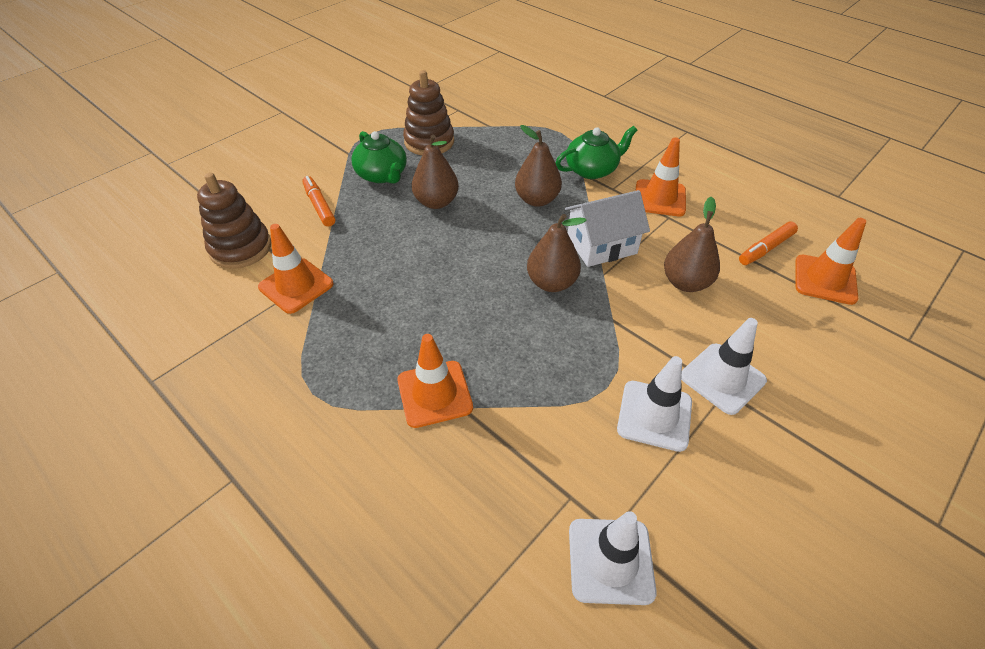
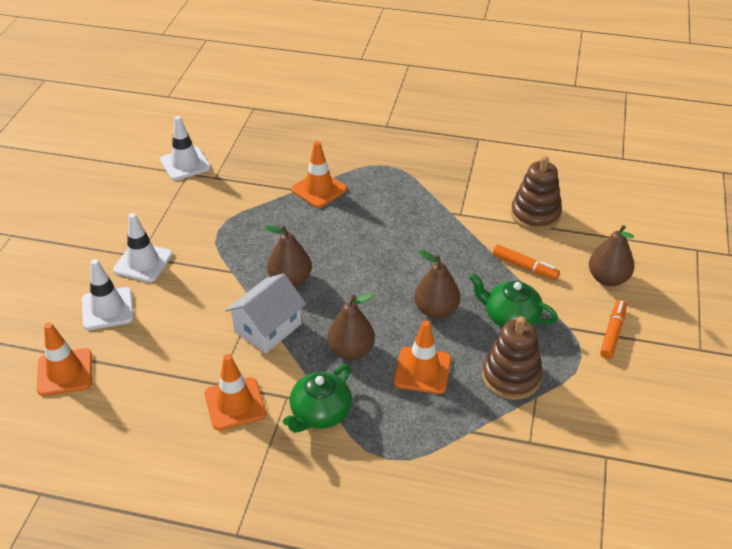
camera: 150 degrees right, 5 degrees down
(296, 286) = (465, 208): orange traffic cone -> orange traffic cone (422, 370)
(654, 415) = (182, 226): white traffic cone -> white traffic cone (108, 309)
(685, 283) = (185, 321): brown pear -> brown pear (607, 278)
(766, 249) = (119, 384): orange marker -> orange marker (612, 333)

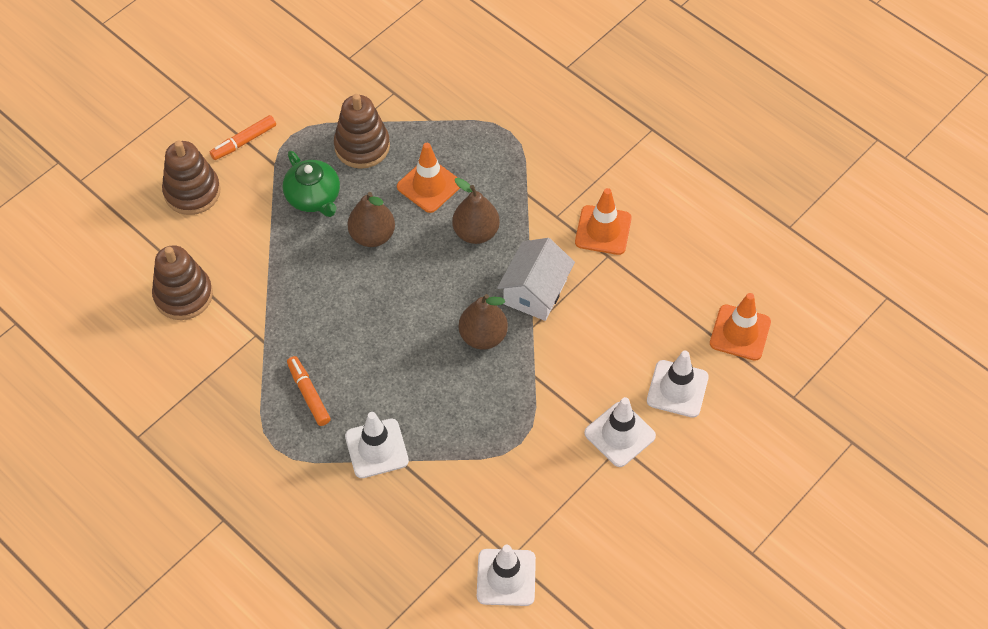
camera: 150 degrees left, 15 degrees up
(268, 328) = (535, 291): white house -> white house turned 45 degrees counterclockwise
(319, 189) = (376, 448): orange traffic cone -> white traffic cone
(320, 413) = (538, 189): green teapot -> none
(524, 267) = (253, 241): orange marker -> orange marker (308, 394)
(607, 278) = (192, 192): brown pear -> brown stacking toy

